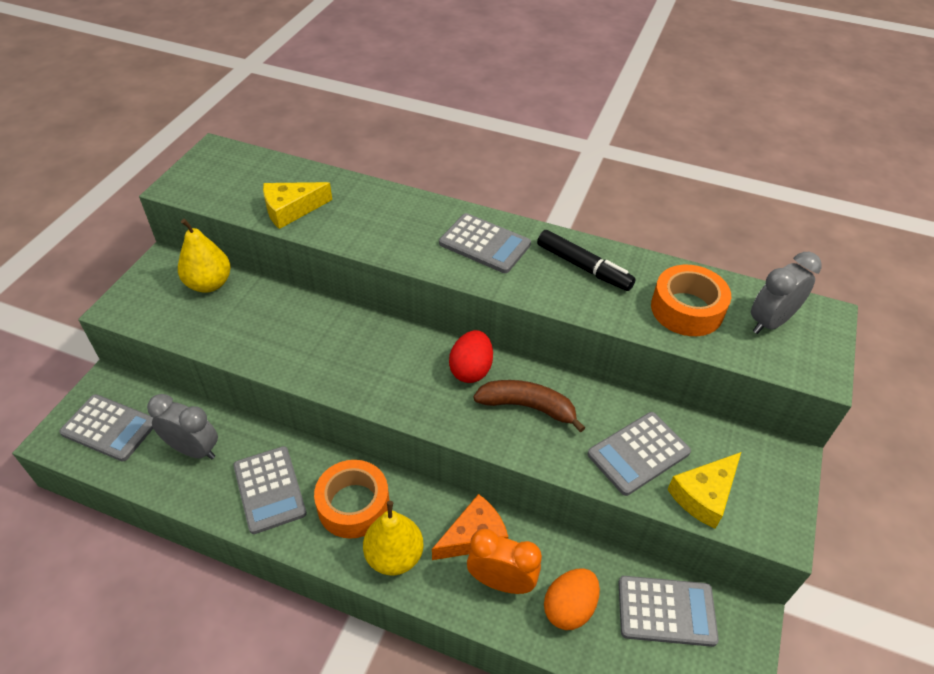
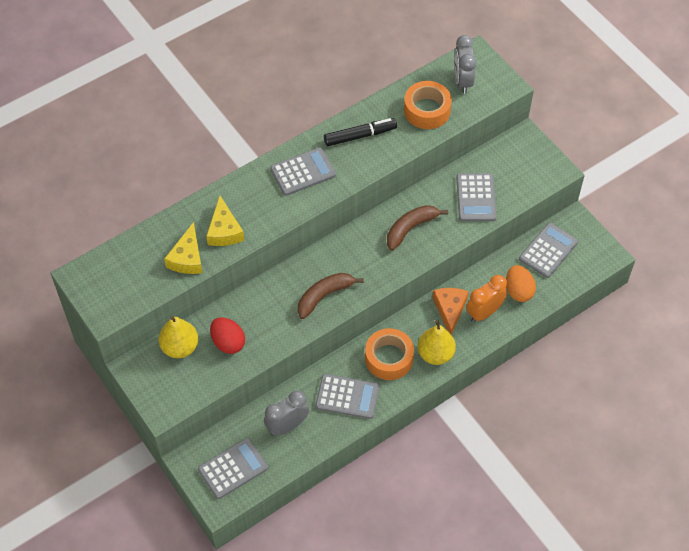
camera: 55 degrees left, 10 degrees up
(361, 371) = (324, 296): none -> brown banana
(471, 370) = (364, 240): red egg -> red egg (228, 342)
(704, 495) = (518, 186): yellow cheese -> yellow cheese (224, 230)

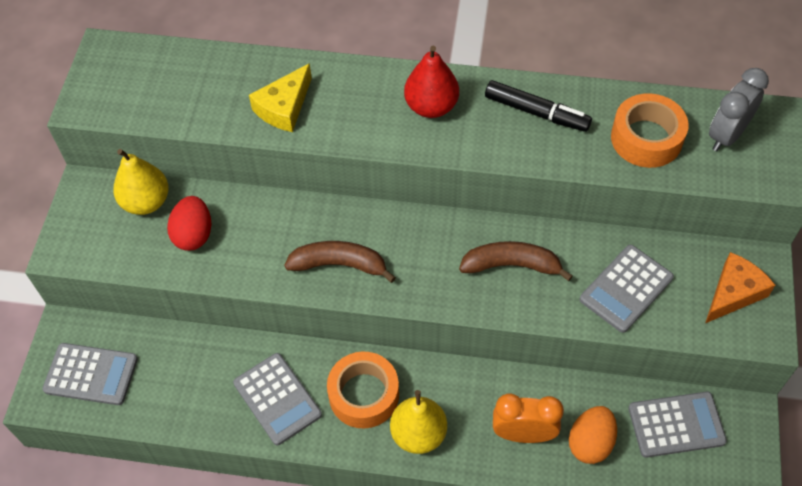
camera: 45 degrees right, 0 degrees up
(187, 258) = (218, 108): yellow cheese -> none
(287, 426) = (186, 377): grey clock -> none
(303, 172) = (431, 106): grey calculator -> red pear
(450, 310) = (486, 398): orange cheese -> orange cheese (733, 293)

